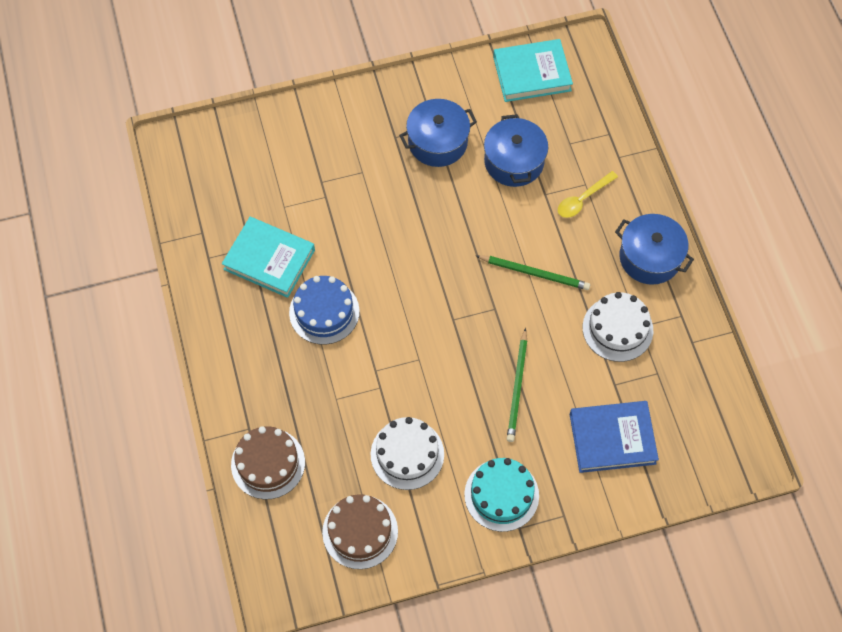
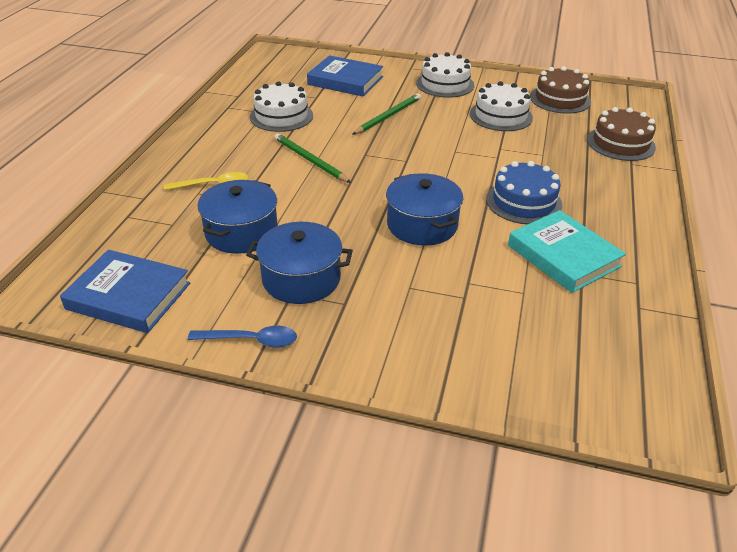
camera: 150 degrees left, 25 degrees down
(430, 82) = (251, 340): none -> blue spoon
(501, 495) = (445, 84): turquoise cake -> white cake
(532, 73) = (128, 296): turquoise book -> blue book
(650, 257) = (208, 137): blue pot -> blue pot (422, 225)

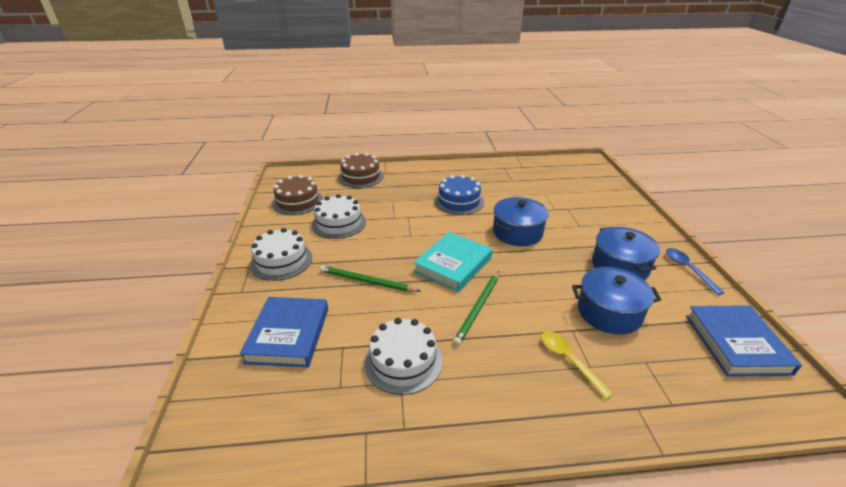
camera: 110 degrees left, 5 degrees down
(563, 256) = (502, 186): turquoise book -> turquoise book (453, 265)

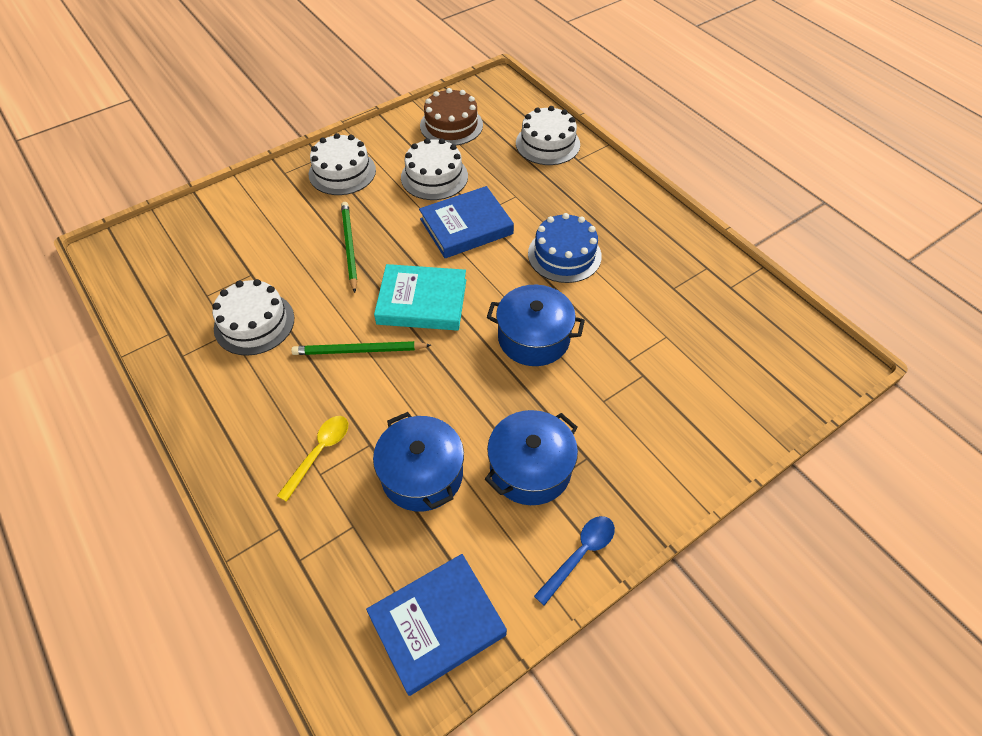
camera: 60 degrees right, 20 degrees up
(288, 335) = (248, 233): blue book -> blue book (466, 227)
(361, 177) = (547, 144): brown cake -> white cake

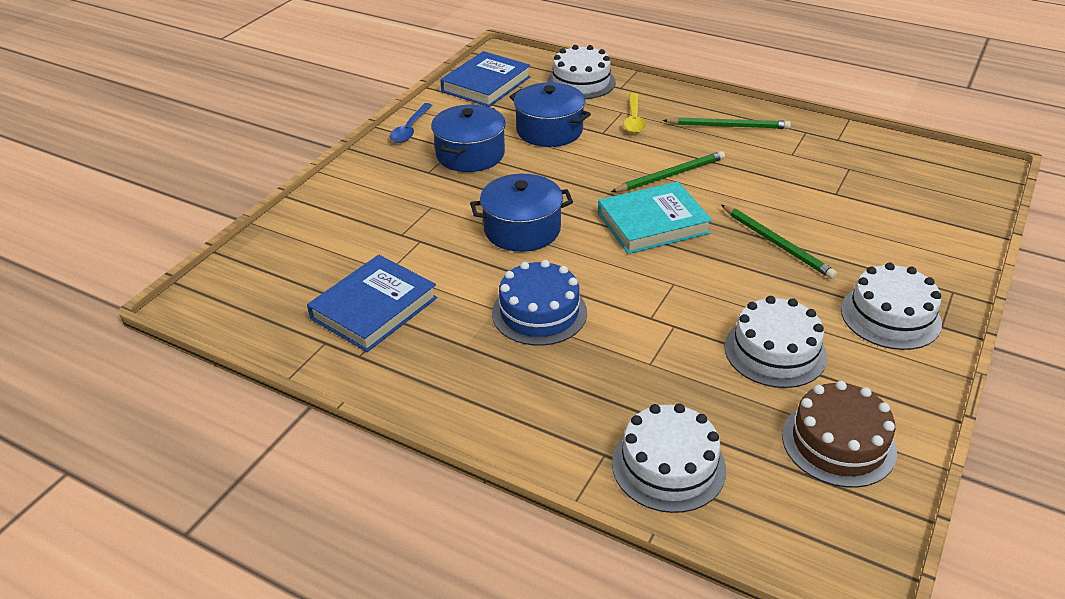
camera: 155 degrees right, 15 degrees down
(239, 396) = (728, 126): none -> green pencil
(254, 323) = (780, 164): white cake -> white cake (581, 82)
(466, 227) = (676, 305): blue book -> blue book (374, 308)

